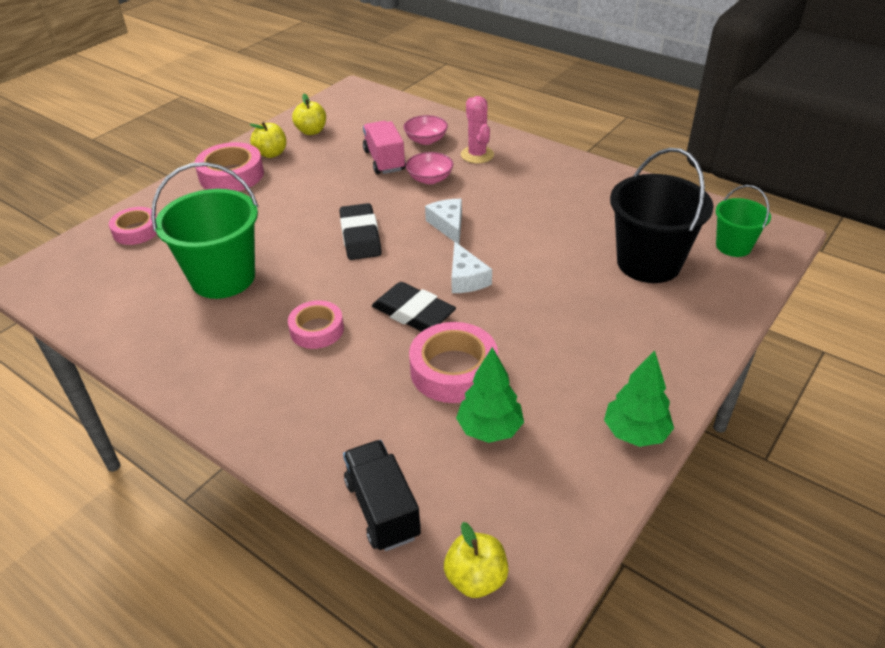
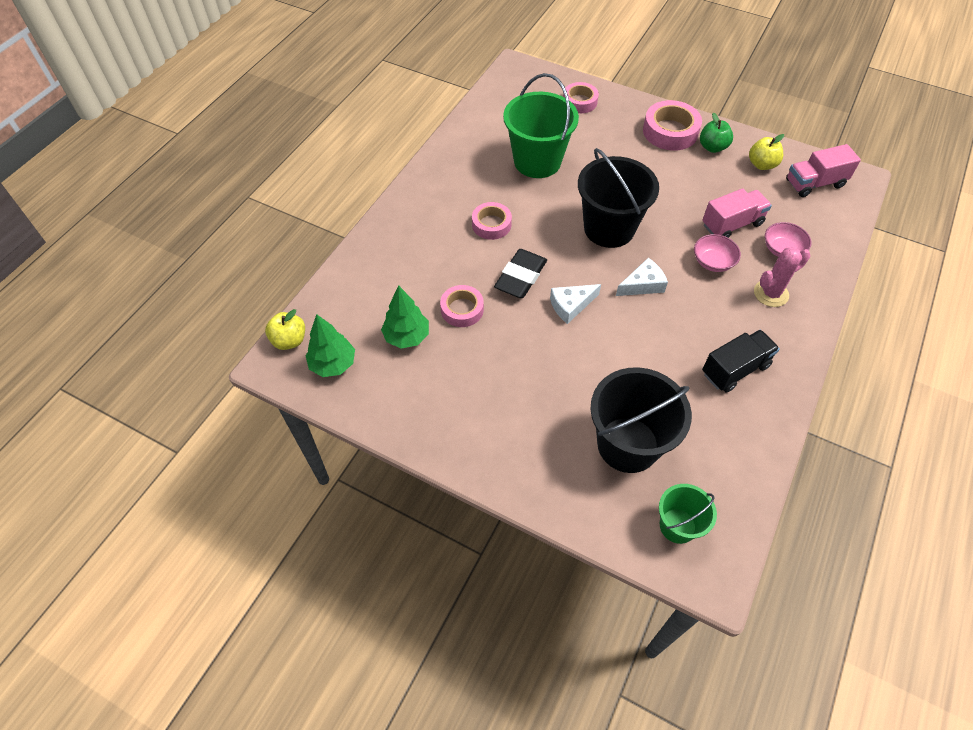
camera: 80 degrees right, 15 degrees up
(271, 154) = (712, 147): yellow apple -> green apple
(350, 110) = (814, 183): none -> pink truck
(360, 236) = (609, 228): black eraser -> black bucket
(382, 509) = (337, 288): black truck -> black truck (735, 369)
(453, 370) = (462, 309): pink tape -> pink tape, size x0.65
(635, 433) = (411, 428): green tree -> green tree (333, 364)

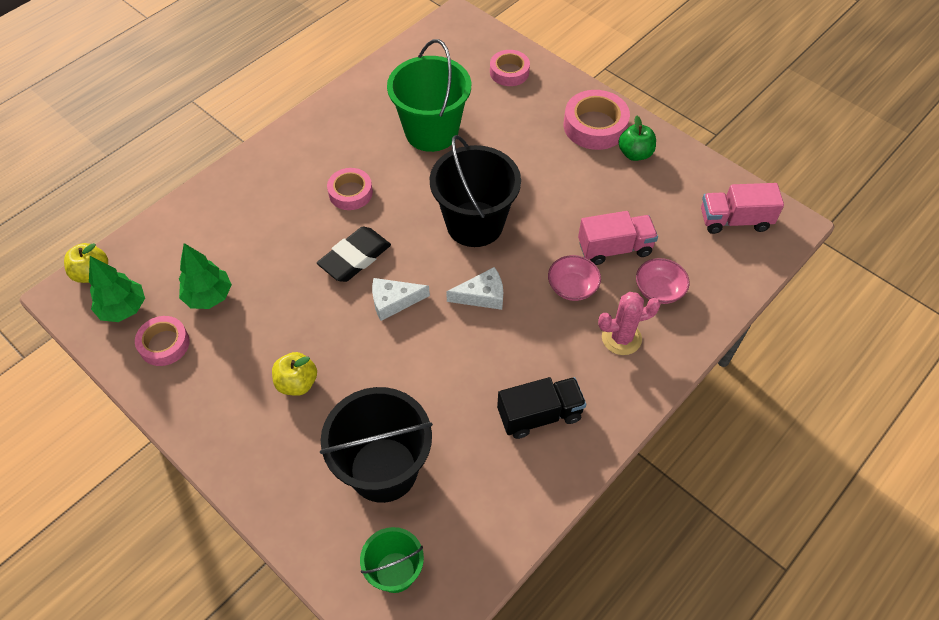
camera: 15 degrees right, 0 degrees up
(462, 309) = (278, 280): pink tape -> pink tape (164, 344)
(761, 164) = (682, 185): yellow apple -> yellow apple (297, 383)

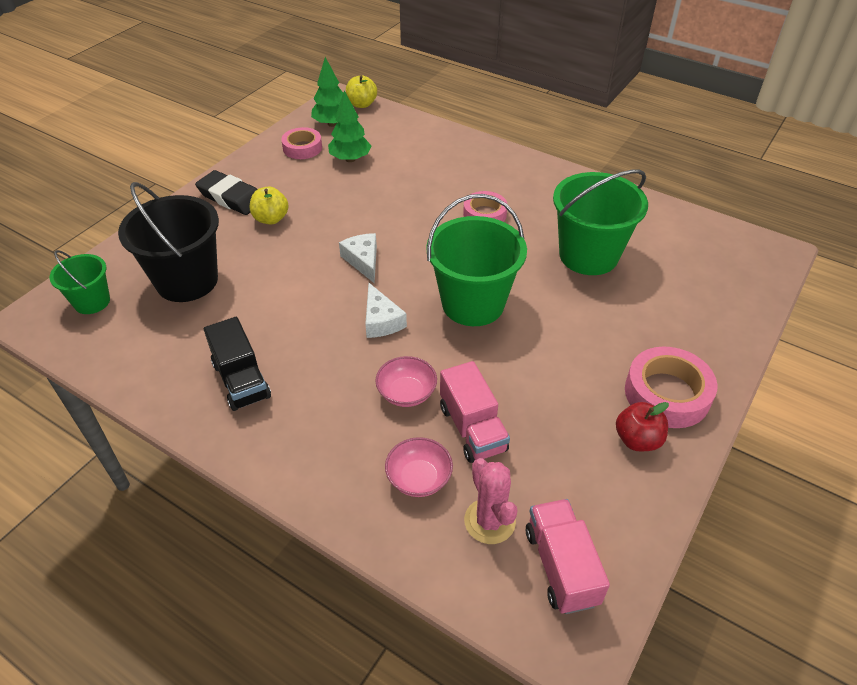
camera: 80 degrees right, 10 degrees down
(355, 258) = (408, 229): black eraser -> black eraser (231, 197)
(474, 224) = (473, 304): black bucket -> green bucket
(509, 72) = (715, 305): pink tape -> none
(621, 338) = (343, 444): pink cactus -> pink cactus (489, 521)
(635, 154) = (637, 440): green apple -> red apple

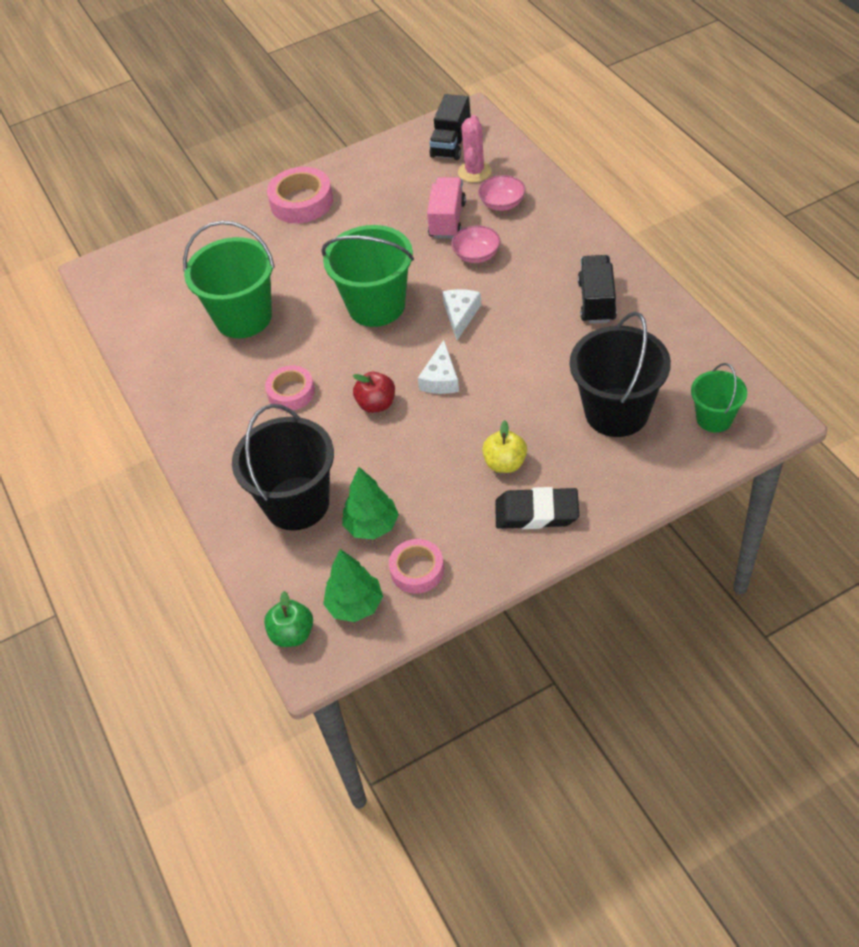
camera: 145 degrees left, 5 degrees up
(231, 197) = (536, 513): black eraser -> black eraser turned 60 degrees counterclockwise
(362, 104) = (292, 634): yellow apple -> green apple
(414, 156) = (297, 503): none -> black bucket
(561, 566) = (451, 143): pink truck -> black truck
(637, 440) = (348, 184): red apple -> red apple (376, 404)

